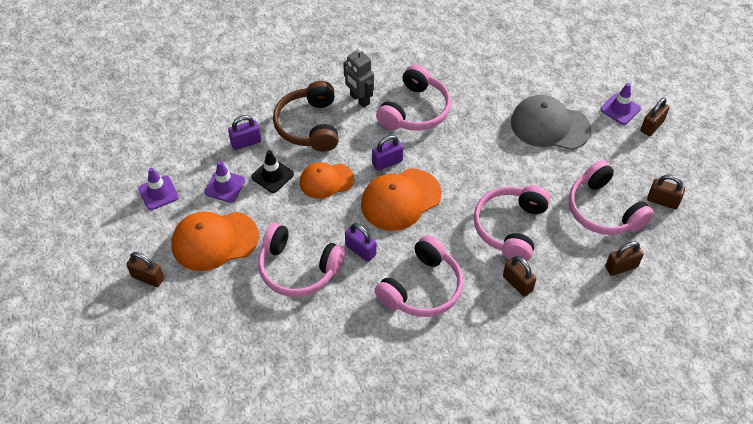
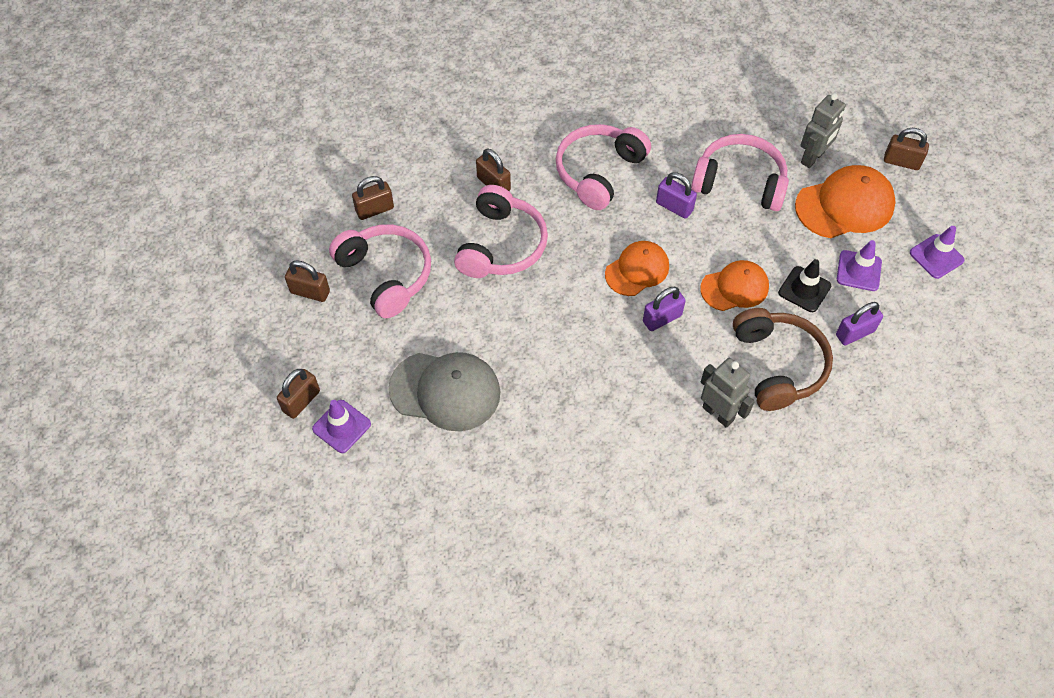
camera: 175 degrees right, 5 degrees up
(225, 287) = (812, 158): none -> grey robot
(400, 199) = (637, 270): orange cap -> orange cap, size x0.66
(415, 110) = (635, 401): pink headphones -> none

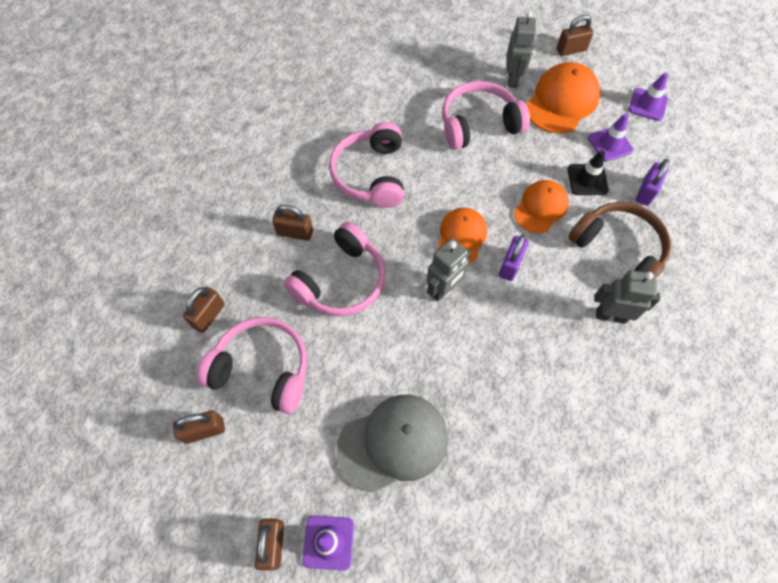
camera: 35 degrees left, 5 degrees up
(501, 245) = (341, 281): pink headphones -> pink headphones turned 60 degrees clockwise
(584, 303) = (443, 289): none -> grey robot
(674, 207) = (448, 170): purple padlock -> none

